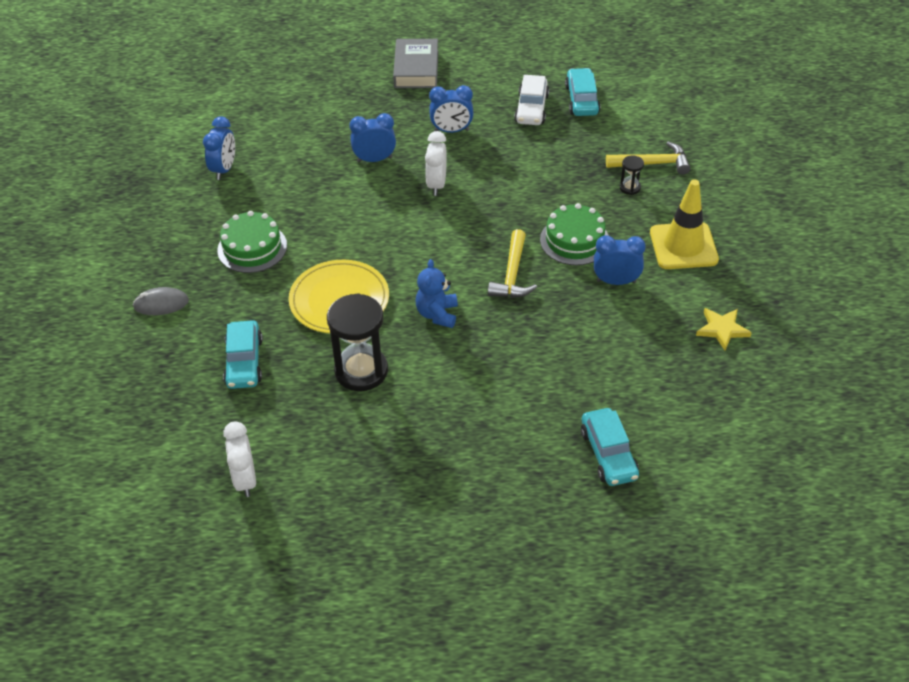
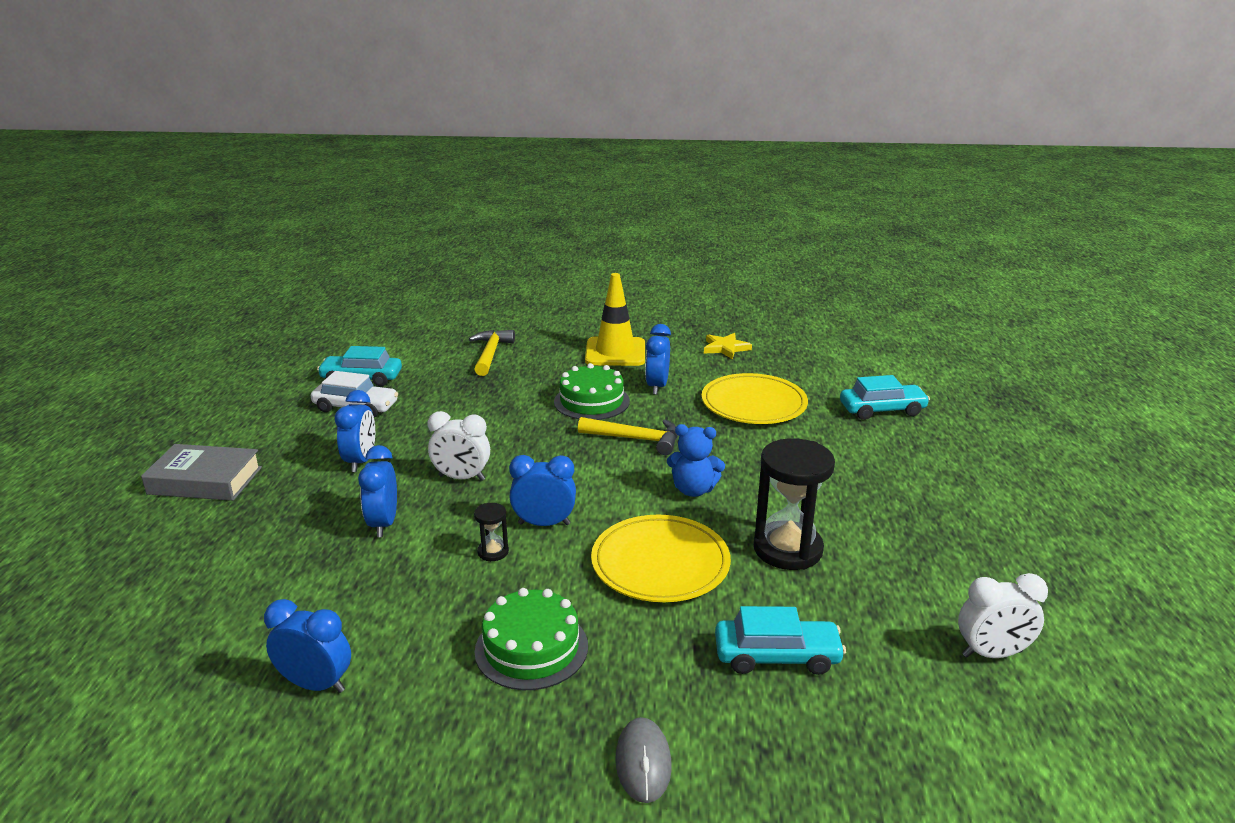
camera: 85 degrees left, 20 degrees down
(382, 236) = (544, 523): none -> blue clock
(597, 352) = (753, 404): none -> yellow plate
(630, 188) = (522, 367): black hourglass -> black hourglass (493, 552)

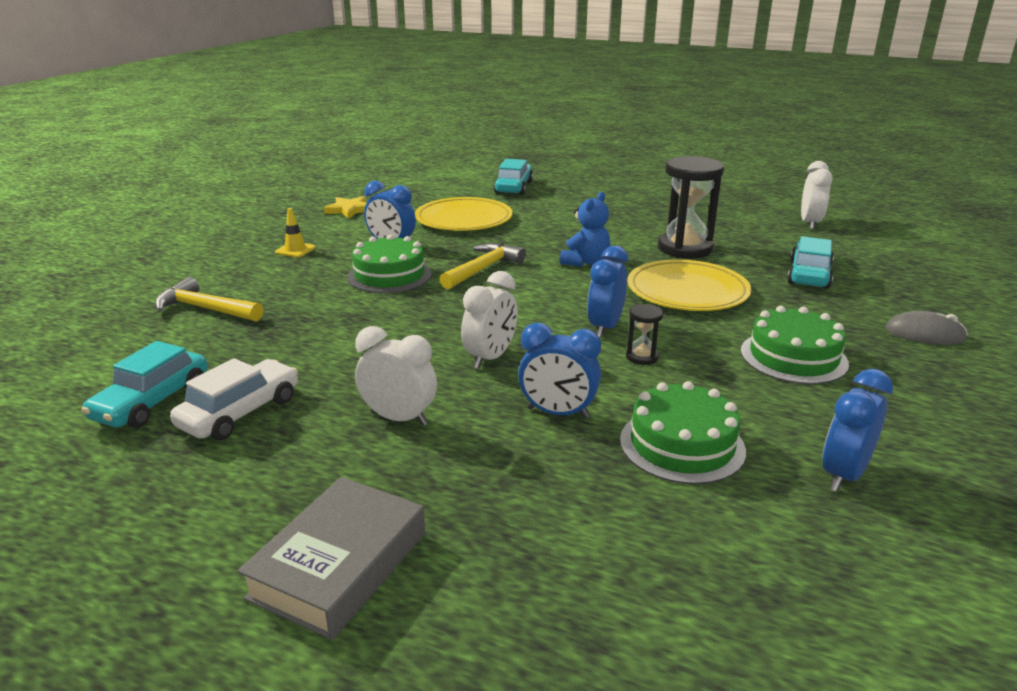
camera: 70 degrees left, 0 degrees up
(348, 590) = (682, 445): none -> green cake
(361, 461) = (399, 418): blue clock -> white clock
(615, 352) = (295, 250): yellow traffic cone -> yellow traffic cone, size x0.46

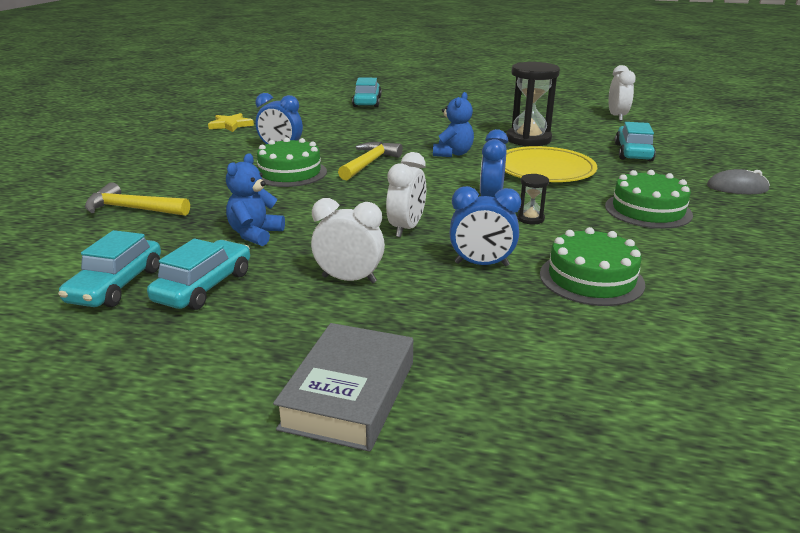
camera: 10 degrees left, 0 degrees up
(240, 412) = (204, 287): white car -> turquoise car
(295, 250) = (195, 158): yellow traffic cone -> none
(320, 351) = (255, 234): none -> blue teddy bear
(463, 219) = (335, 127): yellow plate -> none
(843, 474) = (723, 288): blue clock -> none

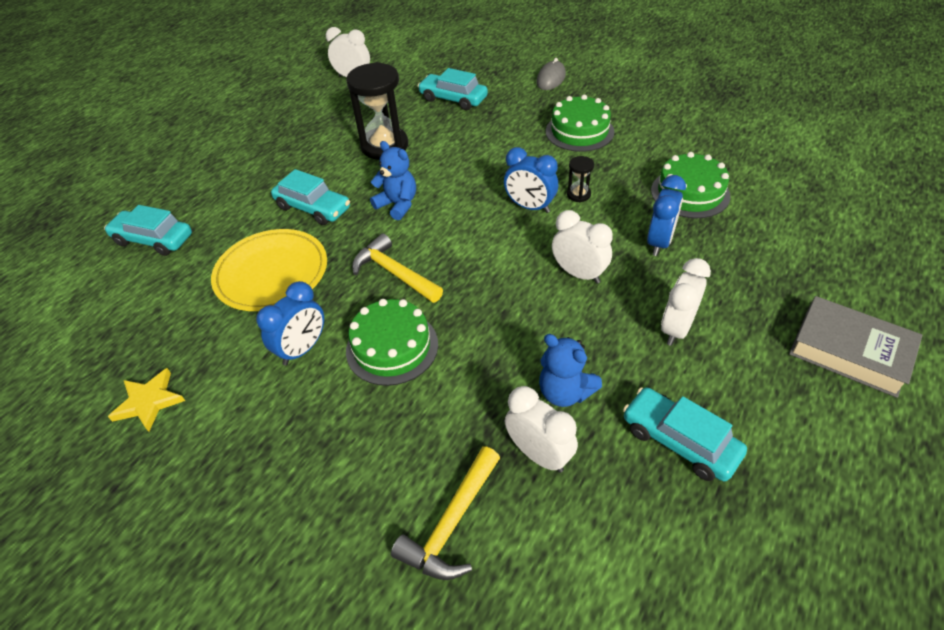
camera: 70 degrees left, 20 degrees up
(116, 285) = (668, 525): turquoise car -> turquoise car (313, 208)
(190, 230) = (539, 454): none -> white clock
(544, 169) = (471, 158): yellow plate -> yellow plate (271, 273)

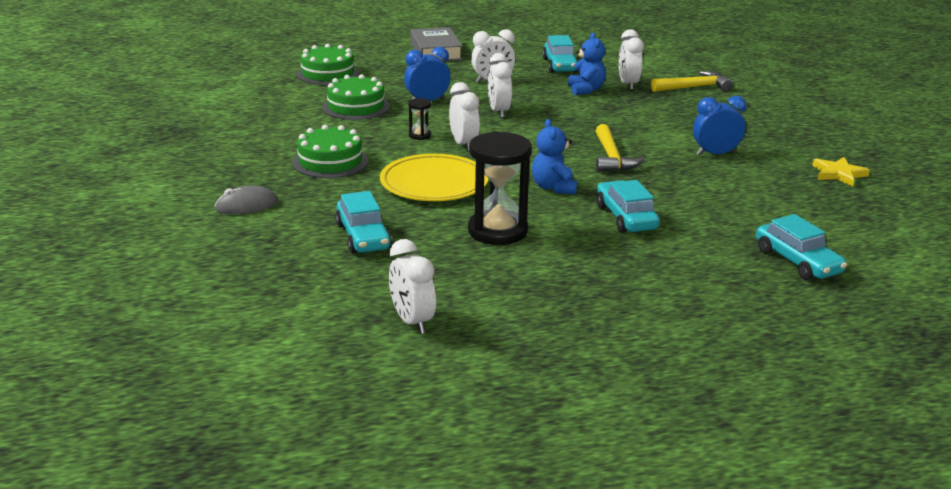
camera: 140 degrees left, 20 degrees down
(271, 273) = (703, 194): yellow plate -> yellow plate (434, 183)
(392, 347) = (656, 134): green cake -> green cake (328, 74)
(530, 207) = (464, 144): blue clock -> white clock

